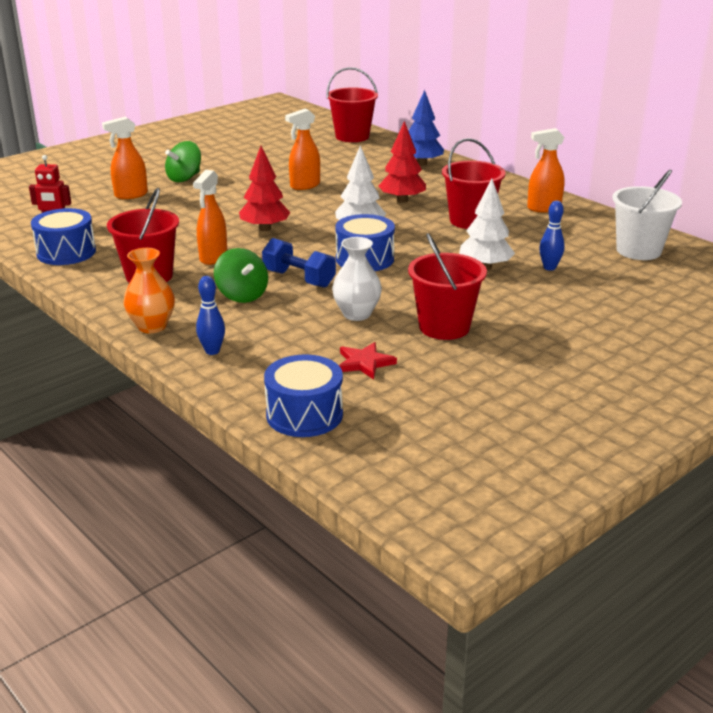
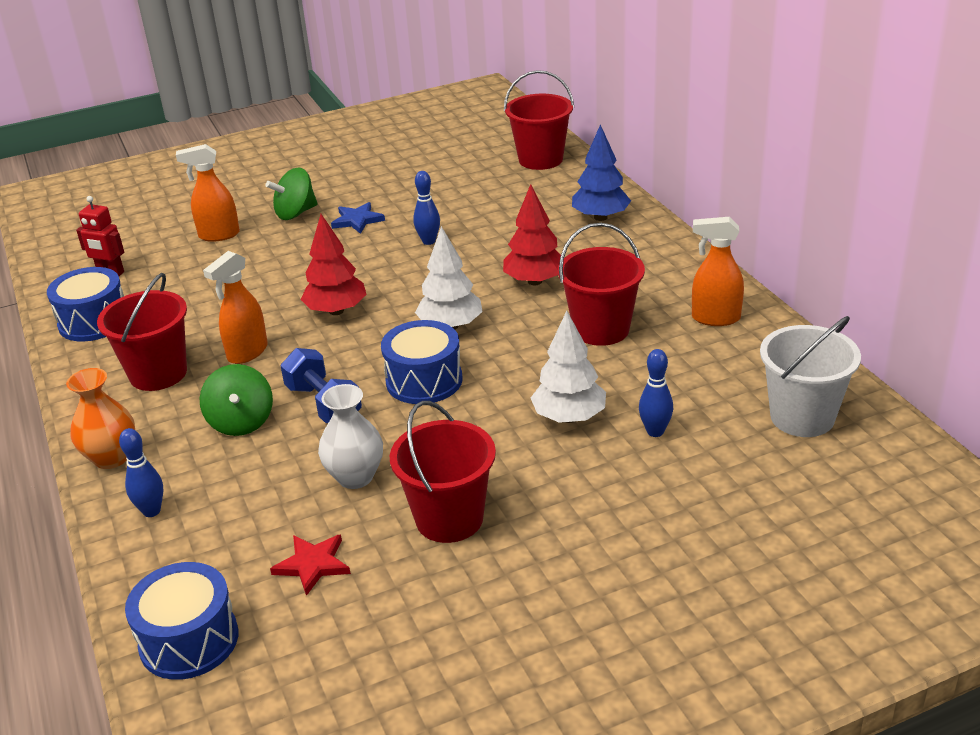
camera: 20 degrees right, 5 degrees up
(238, 178) = (357, 220): none -> blue star
(304, 186) = (428, 241): orange spray bottle -> blue bowling pin

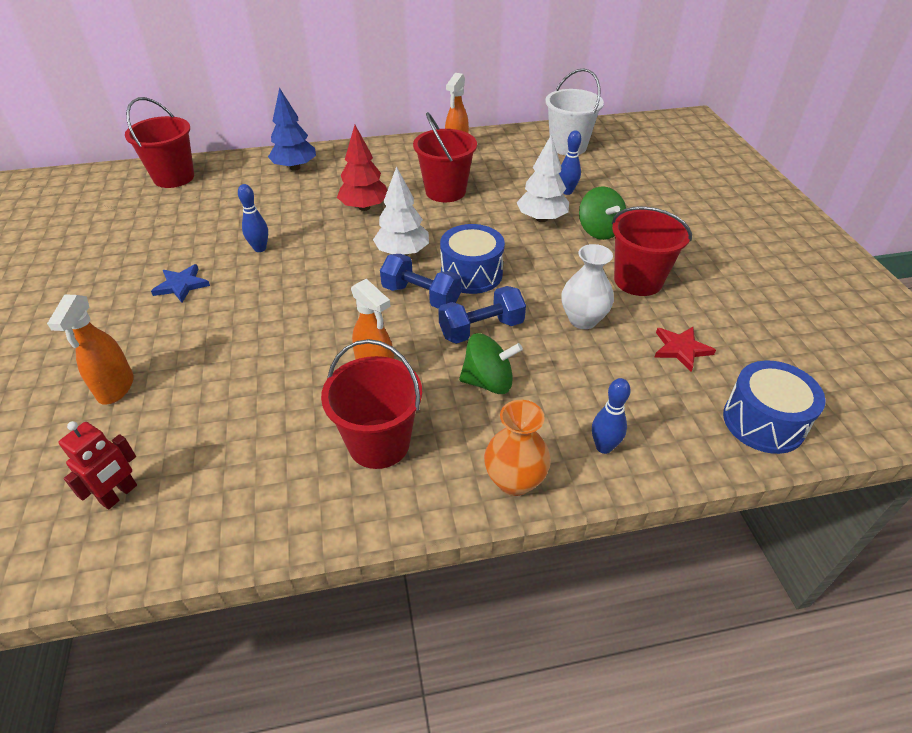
camera: 80 degrees left, 10 degrees up
(94, 321) = (231, 508): blue drum -> none
(295, 213) = (124, 325): green spinning top -> green spinning top (599, 230)
(336, 311) = (339, 311): red tree -> none
(373, 354) = (421, 296): none -> blue dumbbell

